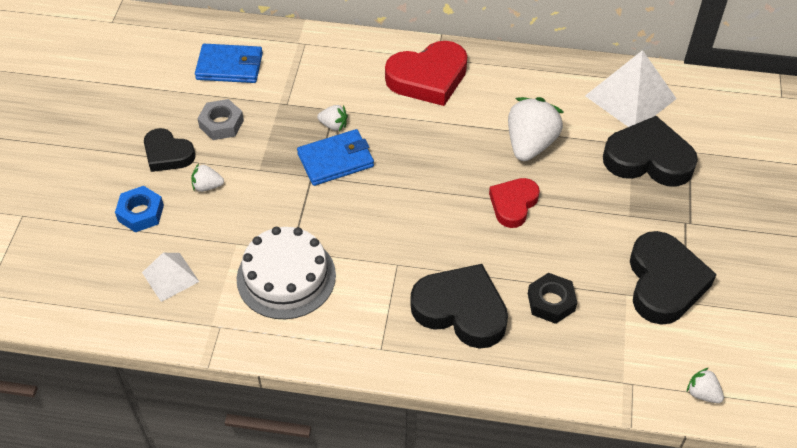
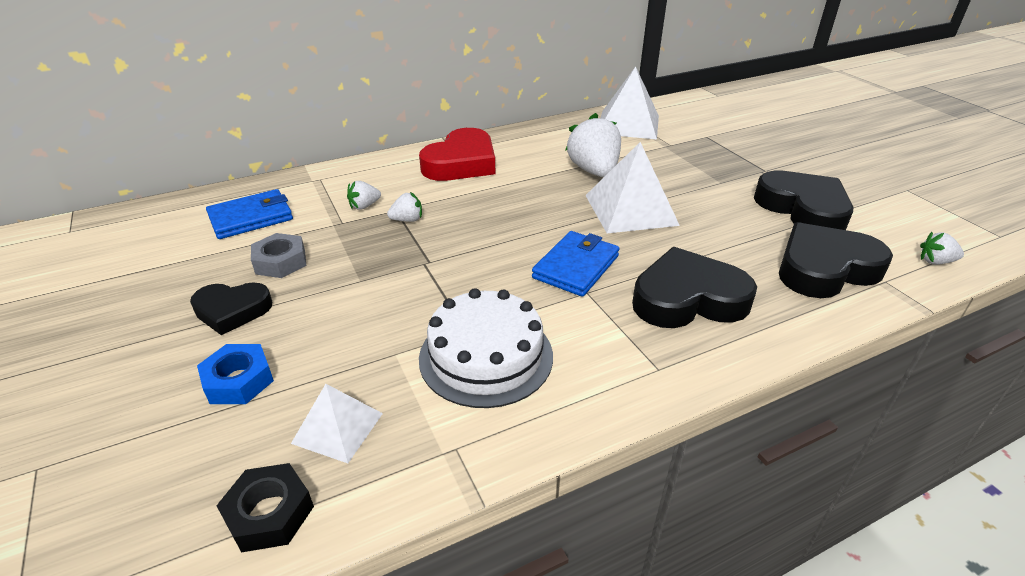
camera: 35 degrees left, 15 degrees down
(207, 186) = (310, 318): white strawberry -> white strawberry (364, 206)
(336, 160) = (436, 242): blue wallet -> blue wallet (576, 267)
(513, 204) = (630, 209): red heart -> white pyramid
(551, 302) = (748, 257): black nut -> black nut (269, 513)
(648, 159) = (687, 149): black heart -> black heart (825, 268)

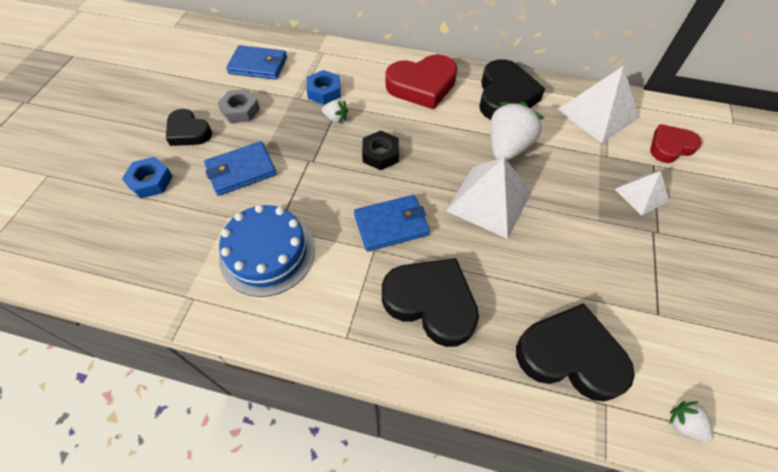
camera: 40 degrees right, 20 degrees up
(269, 513) = (94, 269): black nut -> black nut (380, 154)
(337, 428) = (160, 243): white pyramid -> white pyramid (641, 194)
(355, 309) = (241, 171): none -> blue wallet
(364, 206) = (324, 91): white strawberry -> blue nut
(486, 356) = (267, 253): white cake -> blue cake
(701, 122) = (670, 147): none -> red heart
(803, 209) = (635, 291): black heart -> black heart (505, 96)

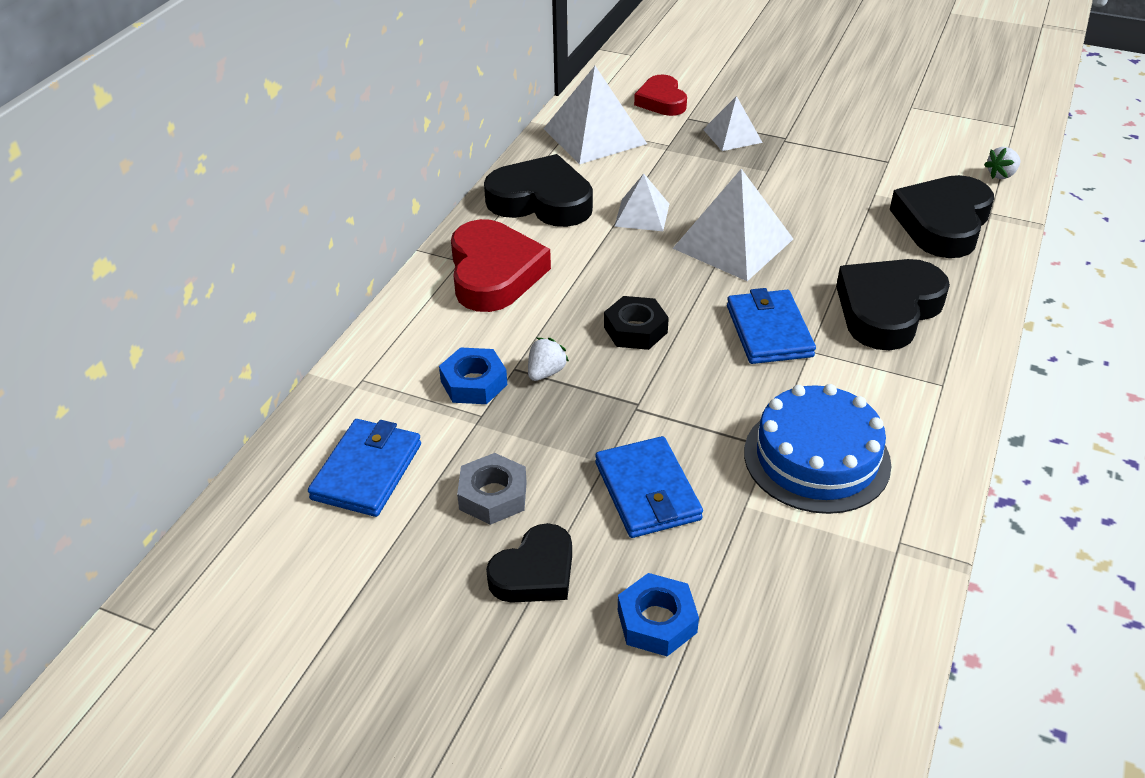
camera: 80 degrees left, 15 degrees down
(507, 147) = (642, 215): white strawberry -> white pyramid

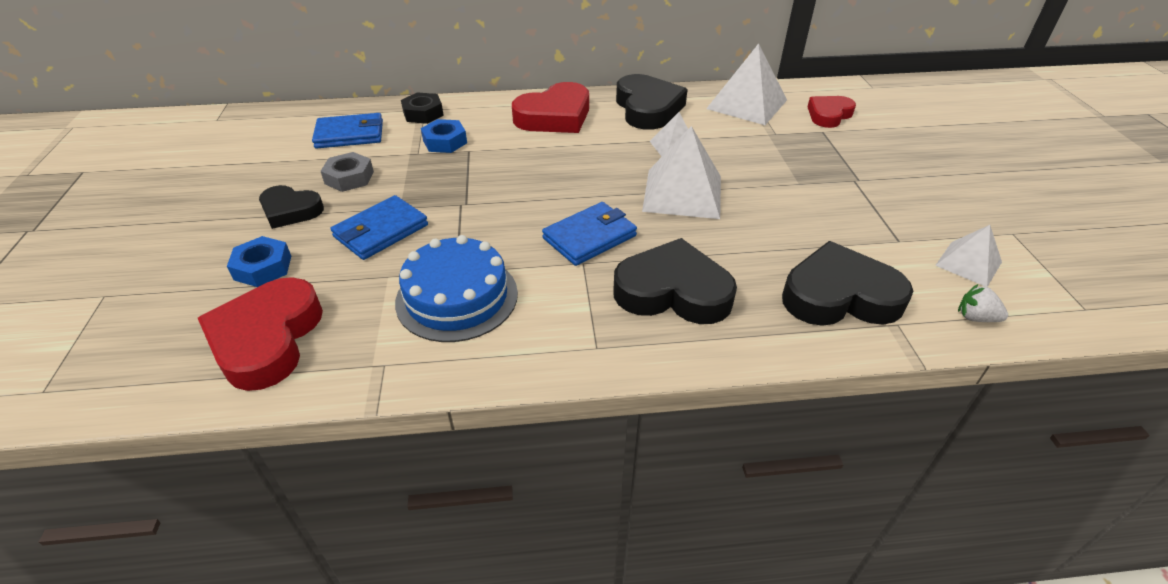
camera: 60 degrees right, 0 degrees up
(546, 372) = (472, 162): white strawberry -> none
(635, 330) = (542, 181): black nut -> black nut (423, 113)
(732, 136) = (825, 155): white pyramid -> white pyramid (968, 263)
(809, 636) = (267, 339): none -> red heart

